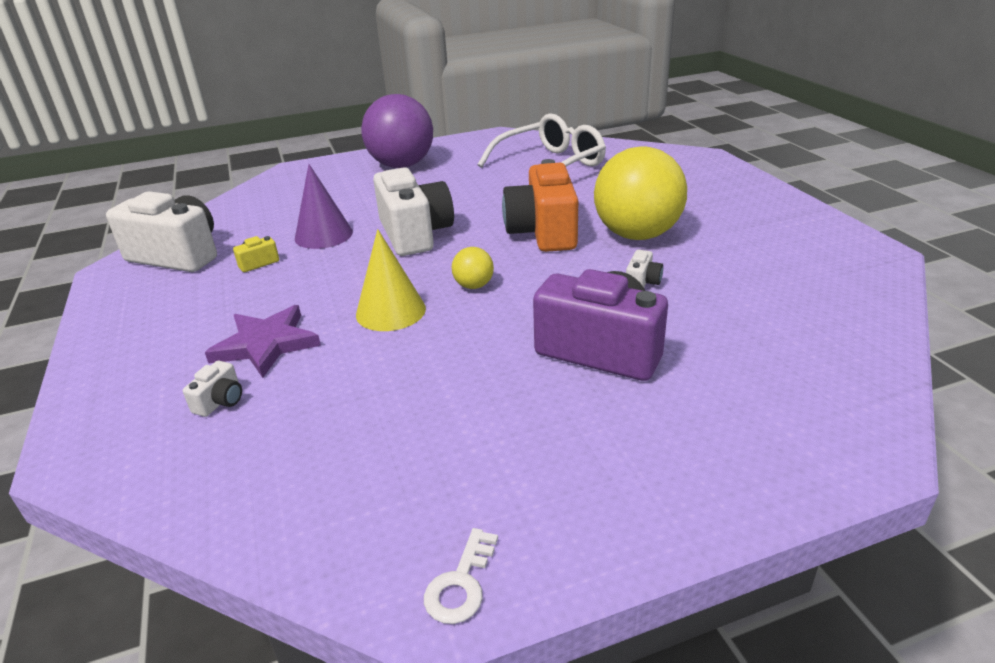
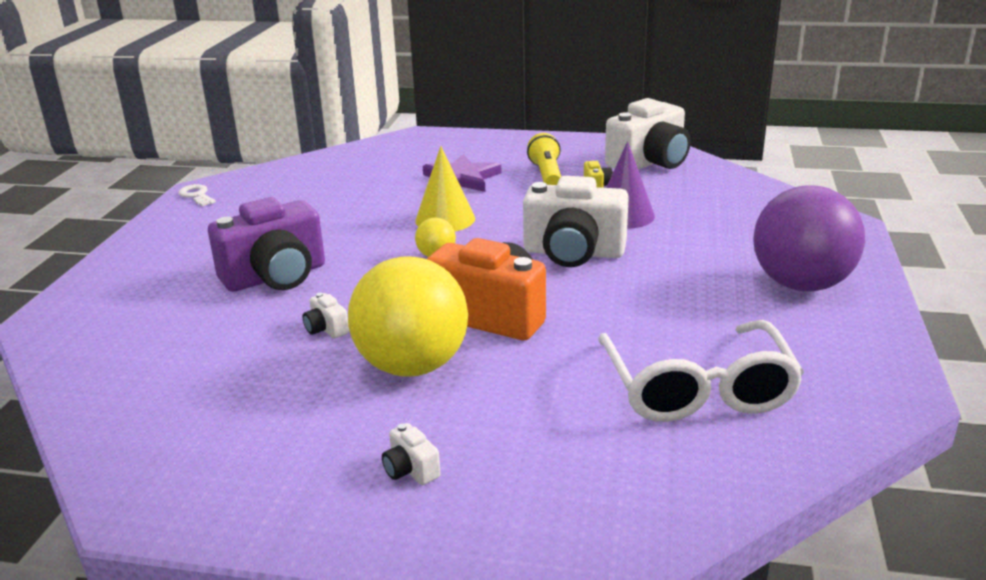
camera: 120 degrees right, 5 degrees down
(220, 401) = (416, 164): white camera -> white camera (410, 470)
(234, 296) = (547, 175): none -> yellow flashlight

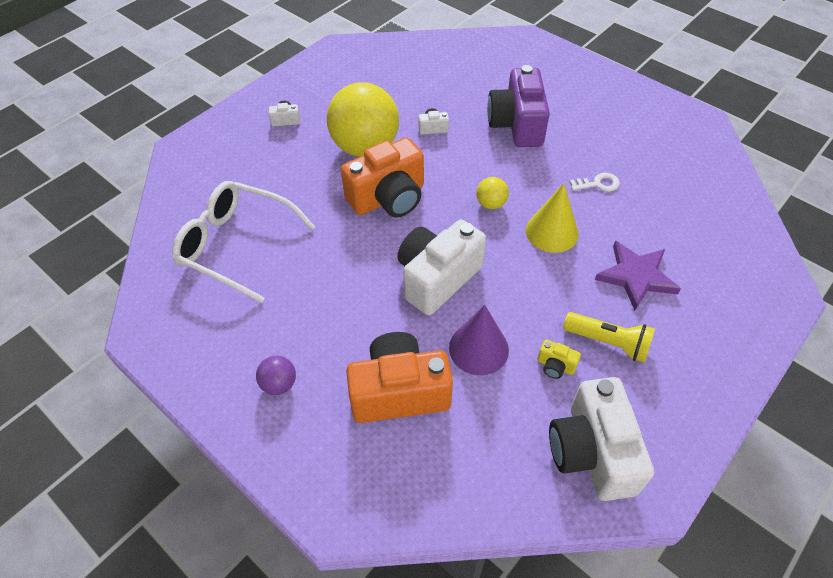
camera: 120 degrees right, 25 degrees up
(196, 195) = (690, 117): white key -> white key (598, 184)
(715, 232) = (399, 392): none -> orange camera
(801, 284) = (279, 384): purple ball -> purple ball, size x0.42

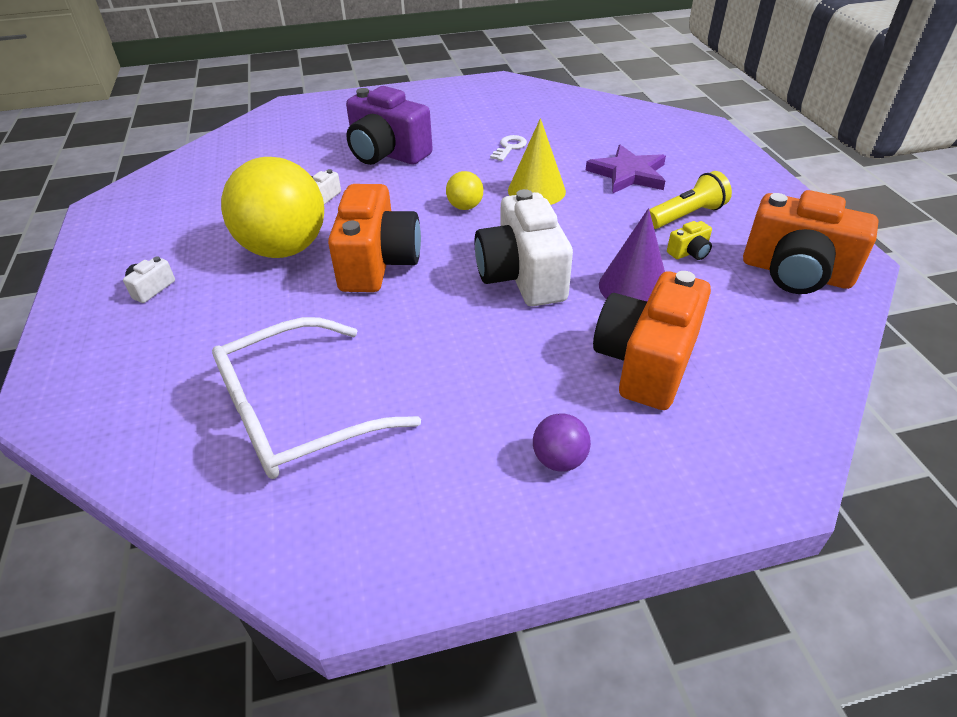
camera: 55 degrees left, 10 degrees down
(592, 452) = (795, 273): white camera -> orange camera

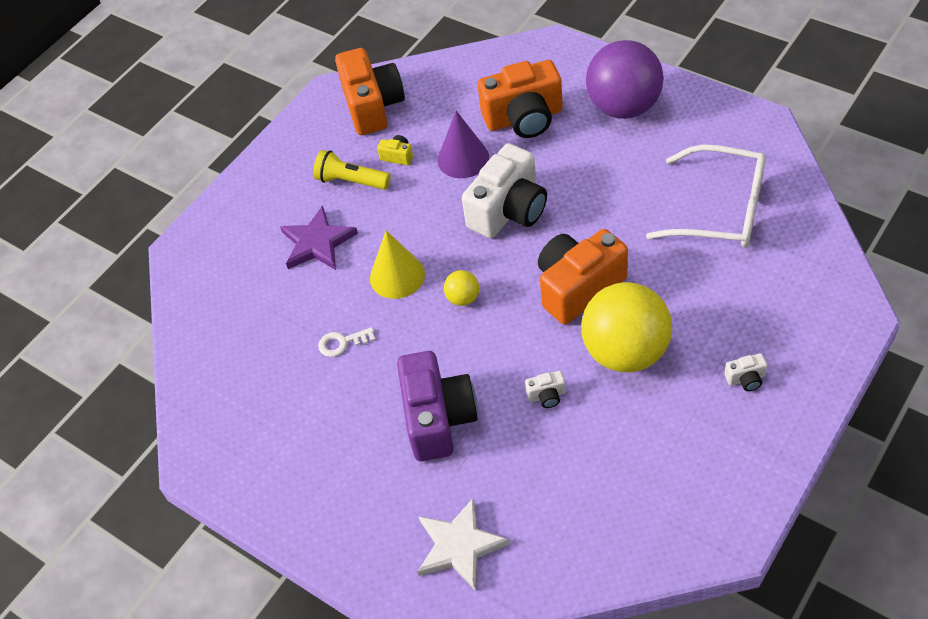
camera: 125 degrees left, 10 degrees up
(299, 126) = (459, 546): none -> white star
(559, 459) = (624, 107): purple ball -> purple ball, size x2.36

